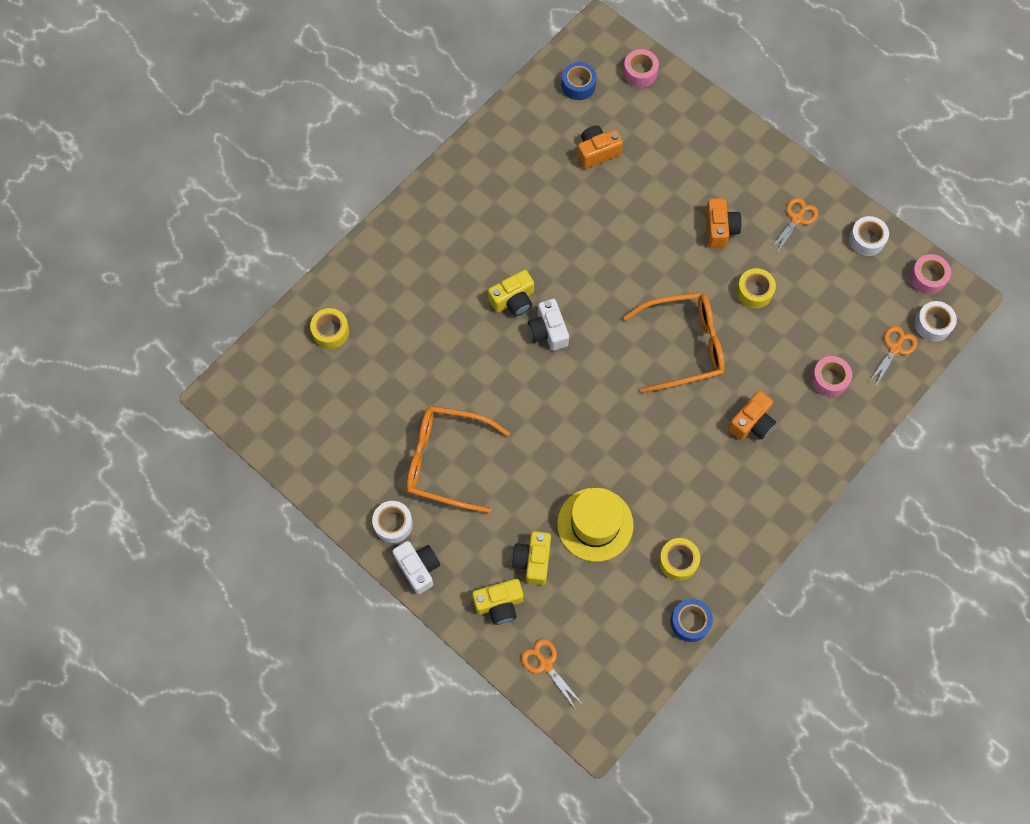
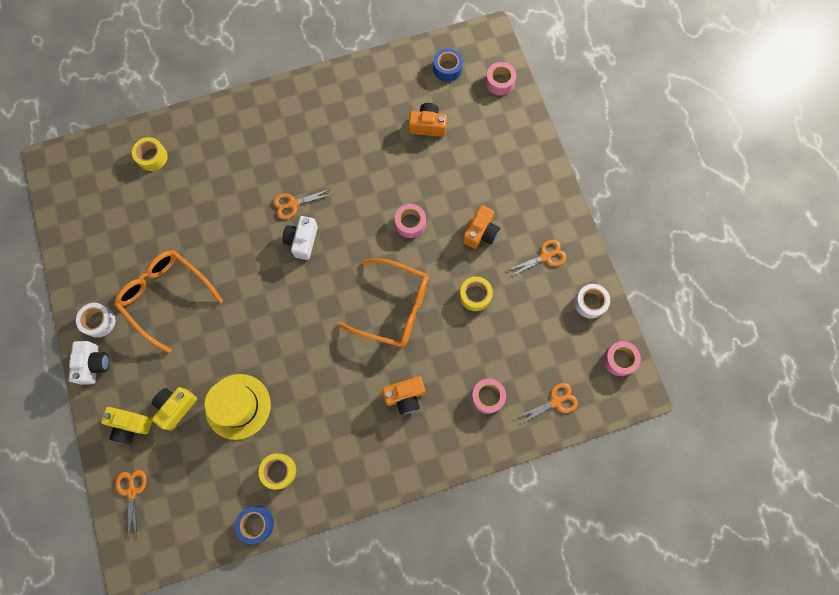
camera: 30 degrees right, 5 degrees up
(513, 300) = (293, 204): yellow camera -> orange scissors
(644, 256) = (410, 223): none -> pink tape
(932, 324) = (599, 399): white tape -> none

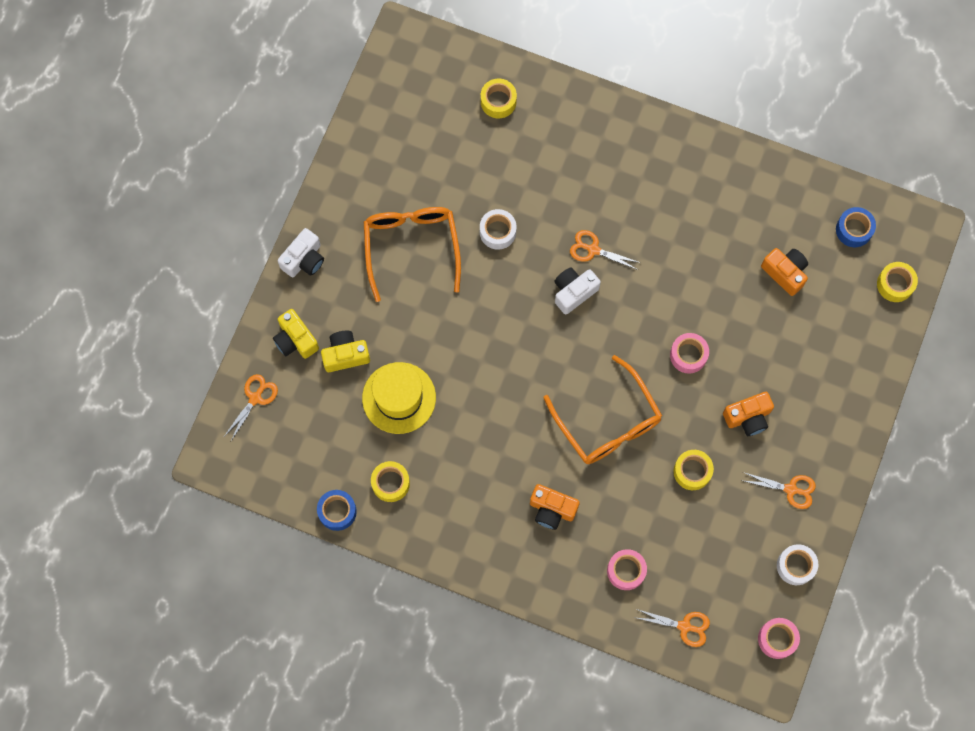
camera: 40 degrees right, 0 degrees up
(99, 321) = (336, 224): white tape -> white tape (497, 232)
(500, 82) = (895, 284): pink tape -> yellow tape

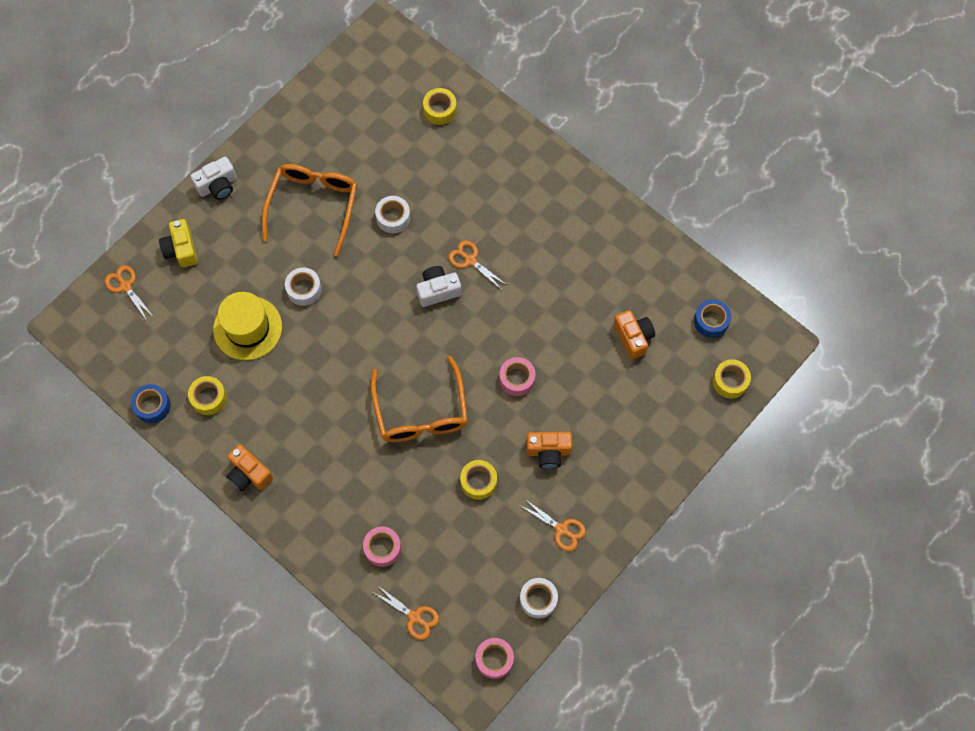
camera: 20 degrees right, 5 degrees down
(255, 398) = (125, 286): orange scissors -> orange scissors turned 90 degrees counterclockwise
(345, 355) = (218, 276): yellow camera -> none
(439, 338) = (304, 289): none -> white tape
(552, 509) = (339, 471): orange camera -> orange camera (249, 474)

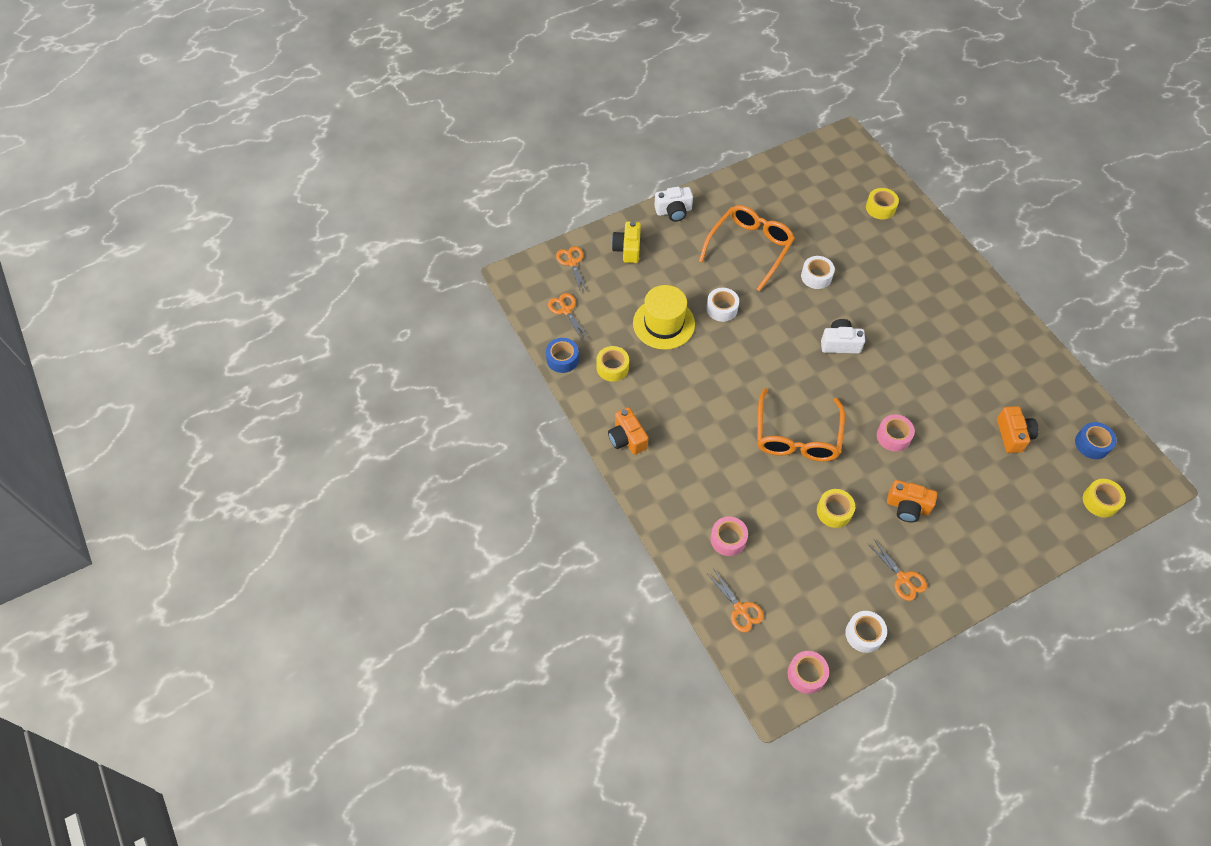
camera: 20 degrees right, 10 degrees down
(470, 260) = (876, 328): orange scissors -> orange scissors (566, 310)

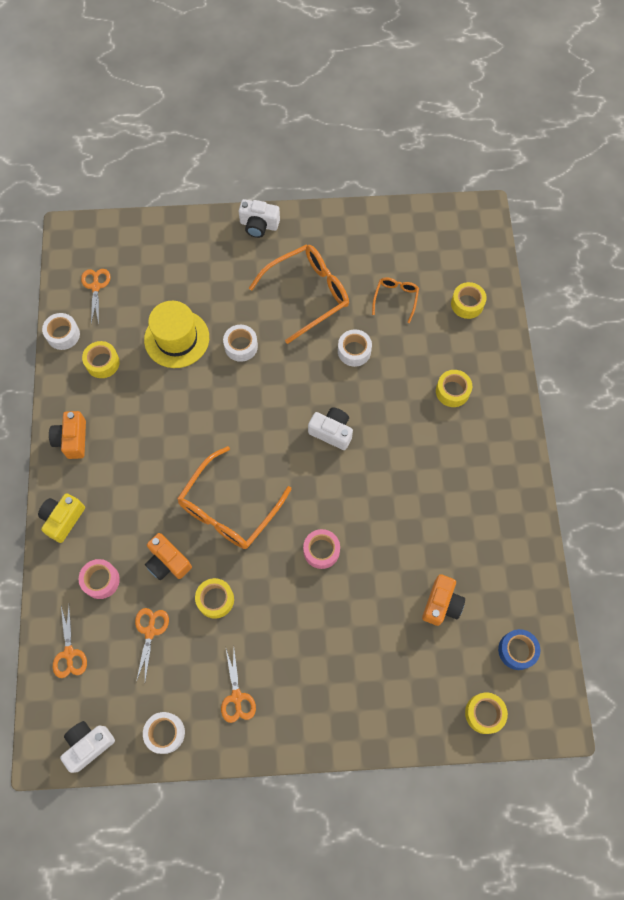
camera: 25 degrees right, 10 degrees up
(562, 359) = (63, 335): blue tape -> white tape
(572, 262) = (131, 240): orange scissors -> orange scissors (150, 631)
(627, 249) = (191, 247): yellow camera -> yellow camera (63, 519)
(806, 674) = (88, 745): pink tape -> white camera
(822, 225) = (395, 299): none -> orange glasses
(907, 507) = (288, 628): orange camera -> orange camera (168, 562)
(913, 276) = (452, 391): none -> yellow tape

